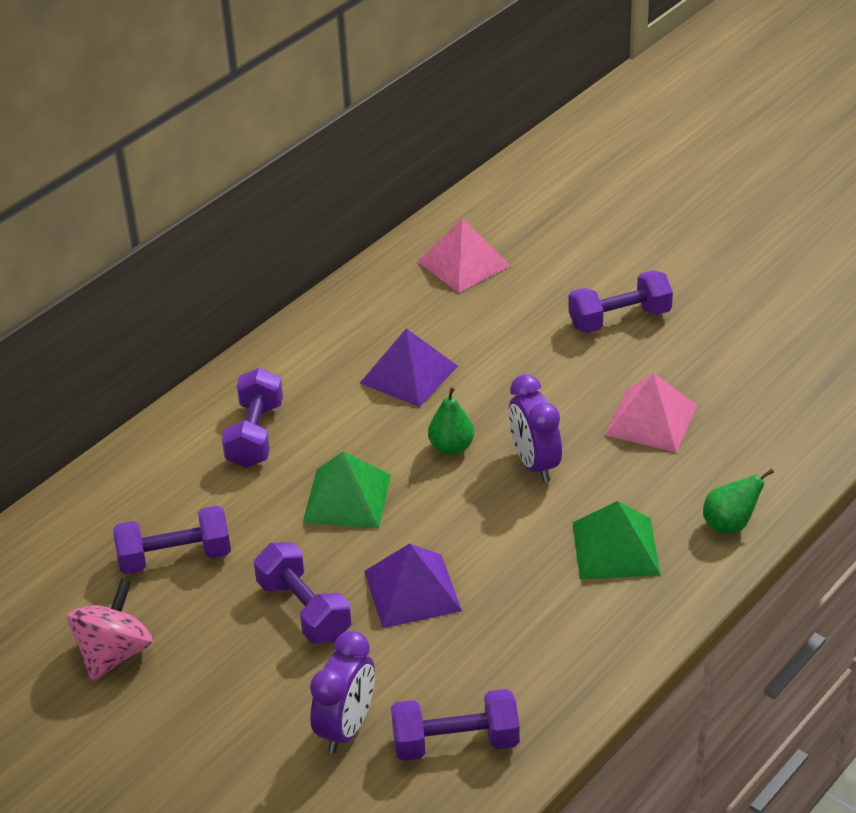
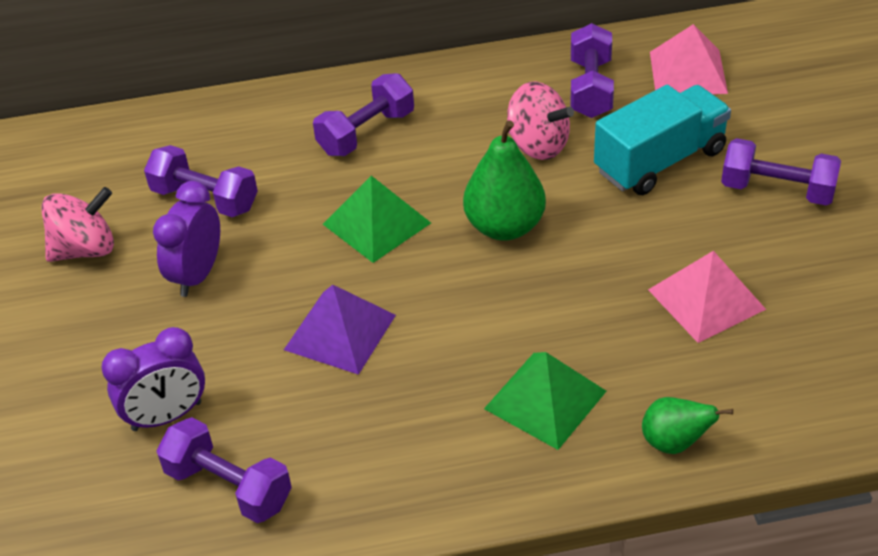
camera: 40 degrees right, 5 degrees up
(304, 610) = (244, 297): purple dumbbell -> purple dumbbell (590, 88)
(408, 374) = (538, 145): purple pyramid -> pink spinning top
(451, 447) = (504, 227): green pear -> green pear, size x1.67
(514, 340) = (660, 161): none -> turquoise truck
(534, 464) = (558, 281): purple clock -> purple clock (197, 275)

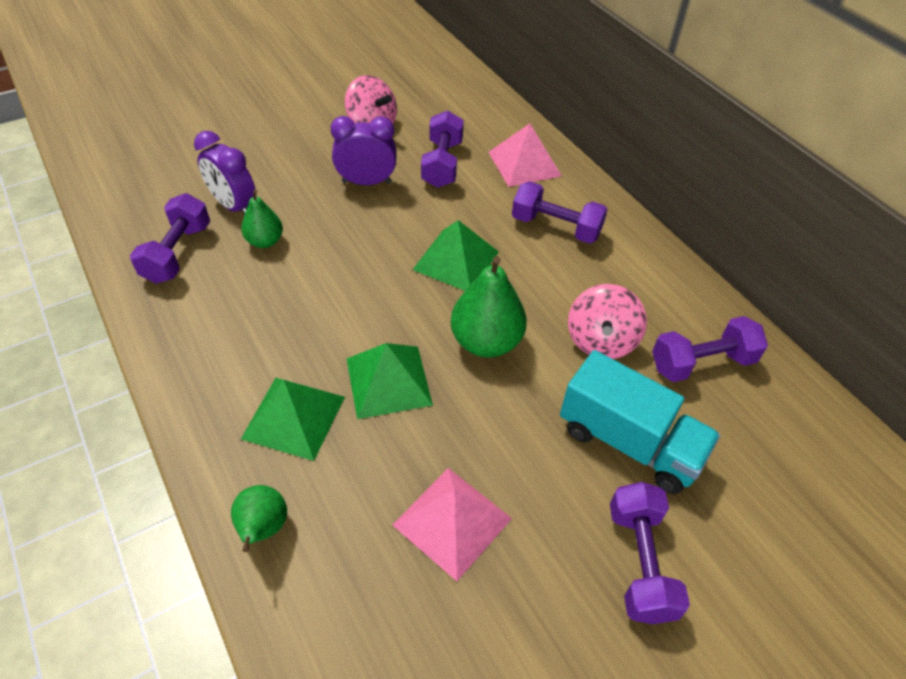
camera: 65 degrees right, 5 degrees up
(254, 391) = (265, 241): none -> green pear
(340, 332) = (333, 270): purple pyramid -> none
(526, 313) = (388, 381): none -> green pyramid
(688, 72) = (779, 440): pink pyramid -> pink pyramid (524, 164)

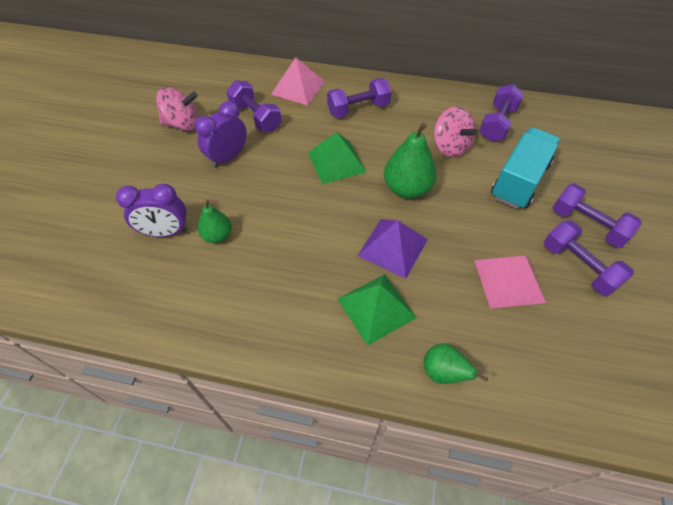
camera: 45 degrees left, 5 degrees up
(177, 253) = (171, 288): purple dumbbell -> purple dumbbell (578, 267)
(388, 381) = (392, 247): green pyramid -> purple pyramid
(629, 442) = (519, 181): turquoise truck -> turquoise truck turned 45 degrees counterclockwise

